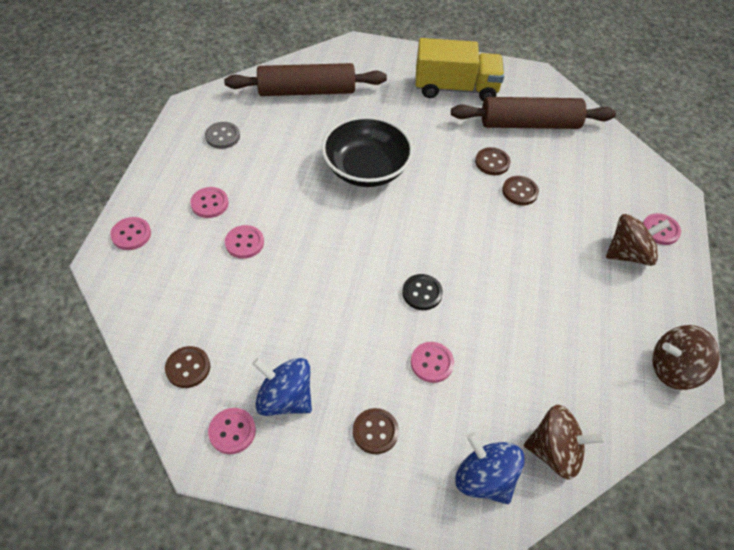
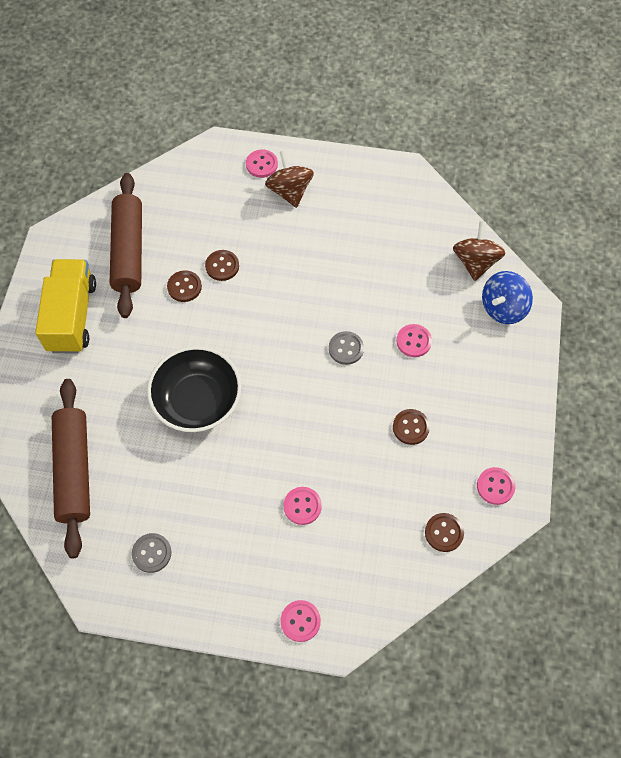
camera: 90 degrees left, 10 degrees up
(209, 203) = (253, 549): pink button -> none
(285, 398) = (461, 450): blue spinning top -> none
(375, 432) = (479, 381): brown button -> brown button (411, 427)
(422, 293) = (346, 348): black button -> grey button
(674, 369) = (397, 178): brown spinning top -> none

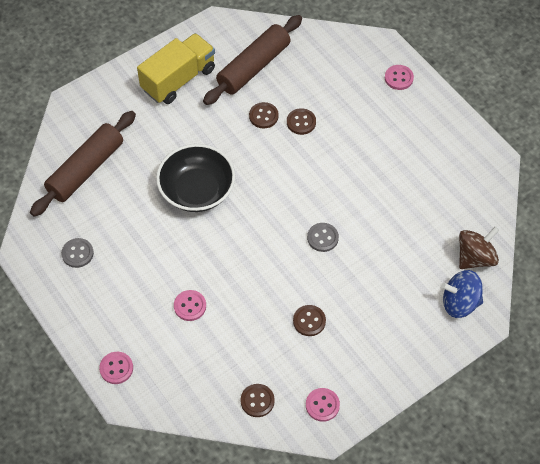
camera: 45 degrees right, 5 degrees down
(289, 191) = (398, 110): brown spinning top -> none
(413, 341) = (372, 271): pink button -> none

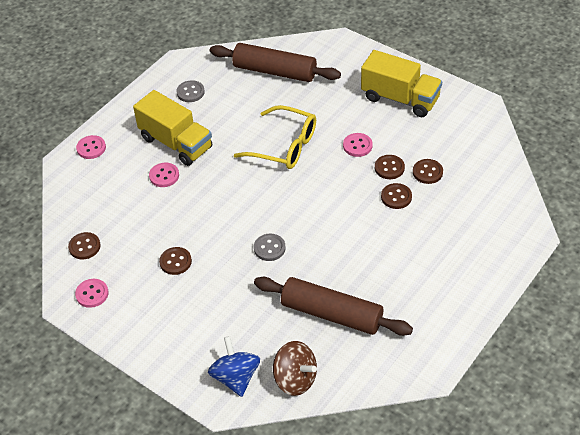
camera: 75 degrees right, 10 degrees down
(147, 284) = (176, 143): none -> yellow truck
(197, 190) = (284, 146): black bowl -> yellow glasses
(254, 67) = (444, 145): brown rolling pin -> brown rolling pin (331, 314)
(281, 90) = (427, 172): none -> brown button
(398, 78) = (494, 260): pink button -> pink button (357, 146)

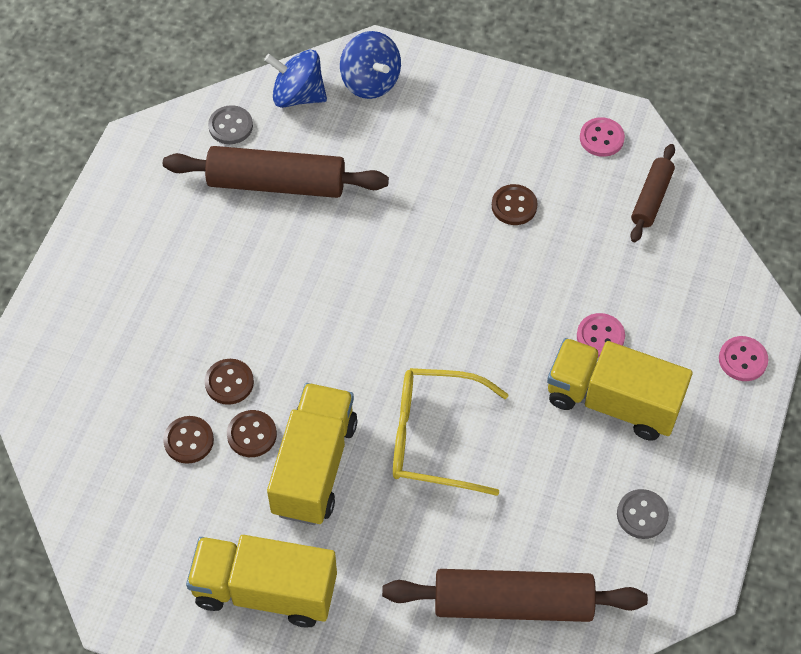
camera: 160 degrees right, 10 degrees up
(84, 247) = (651, 198): brown button -> brown rolling pin
(269, 248) = (392, 255): grey button -> grey button (230, 126)
(295, 379) = (298, 95): brown spinning top -> blue spinning top
(357, 146) = (314, 467): pink button -> yellow truck

